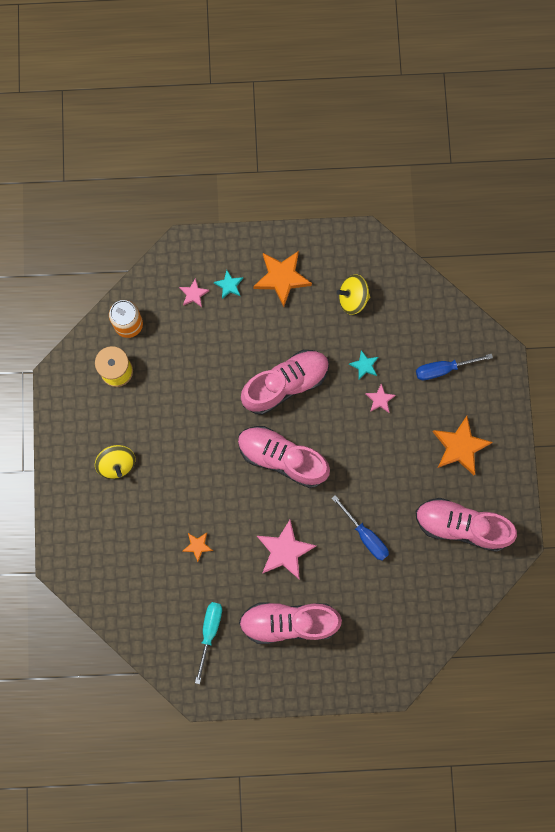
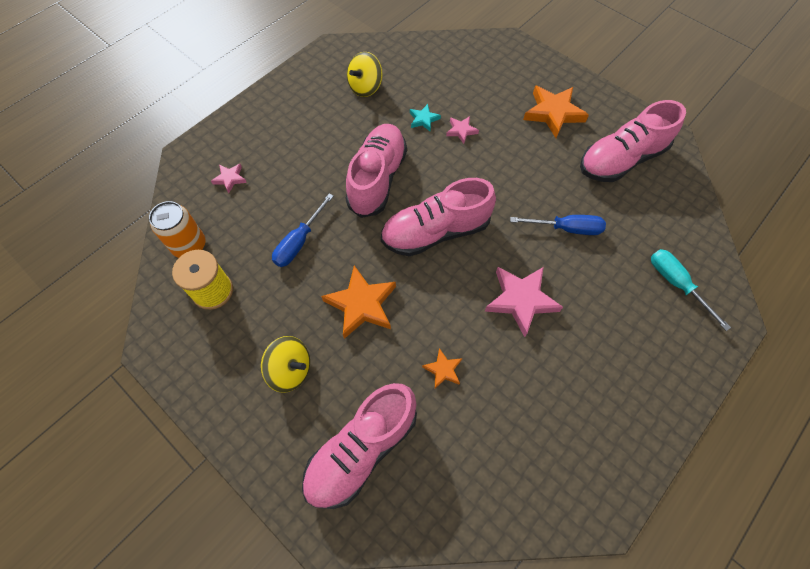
camera: 45 degrees left, 15 degrees down
(209, 632) = (541, 439): turquoise screwdriver -> turquoise screwdriver (676, 284)
(229, 285) = (255, 150): turquoise star -> none
(282, 278) = (295, 114): orange star -> orange star (362, 304)
(289, 622) = (594, 355): pink shoe -> pink shoe (361, 450)
(443, 369) = (481, 78): blue screwdriver -> blue screwdriver (299, 242)

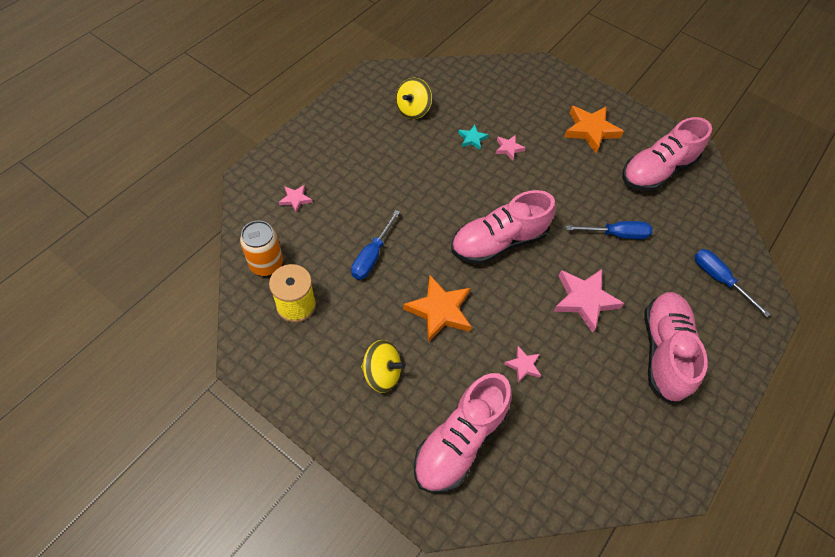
camera: 10 degrees left, 5 degrees down
(377, 179) = (437, 195): pink shoe -> pink shoe (663, 351)
(443, 370) = (523, 365): orange star -> pink star
(676, 284) = (718, 279): turquoise screwdriver -> blue screwdriver

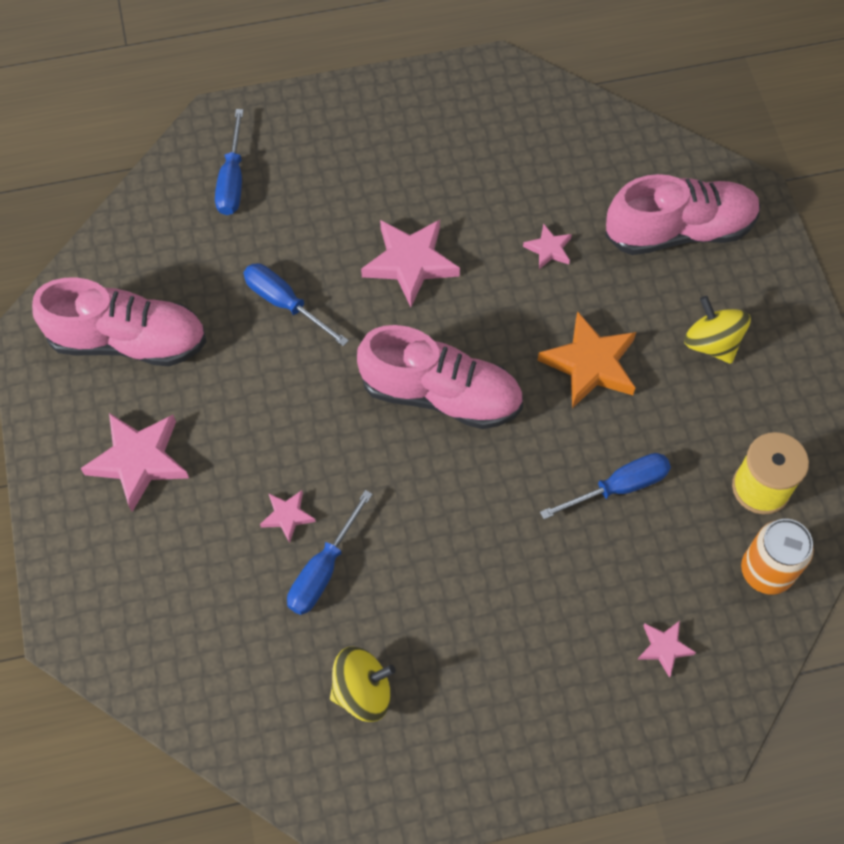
camera: 135 degrees left, 5 degrees up
(472, 139) = (323, 570): turquoise star -> blue screwdriver
(590, 130) = (138, 461): orange star -> pink star
(663, 351) = (385, 163): pink shoe -> none

